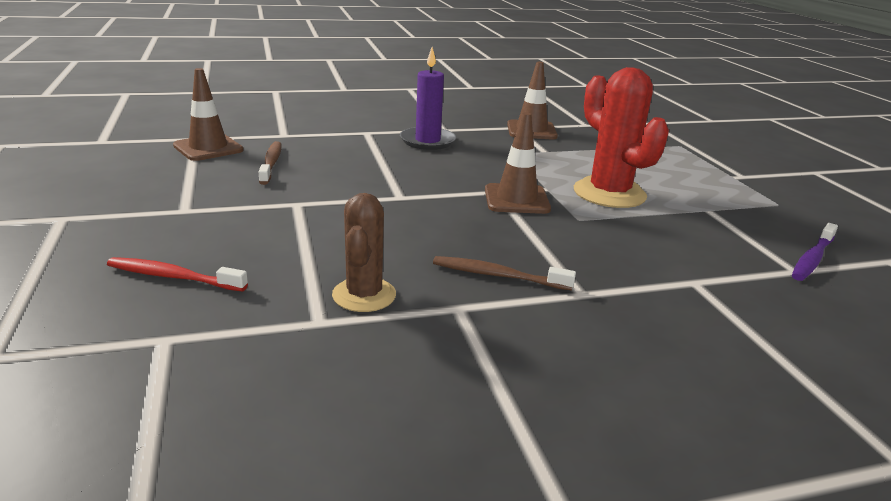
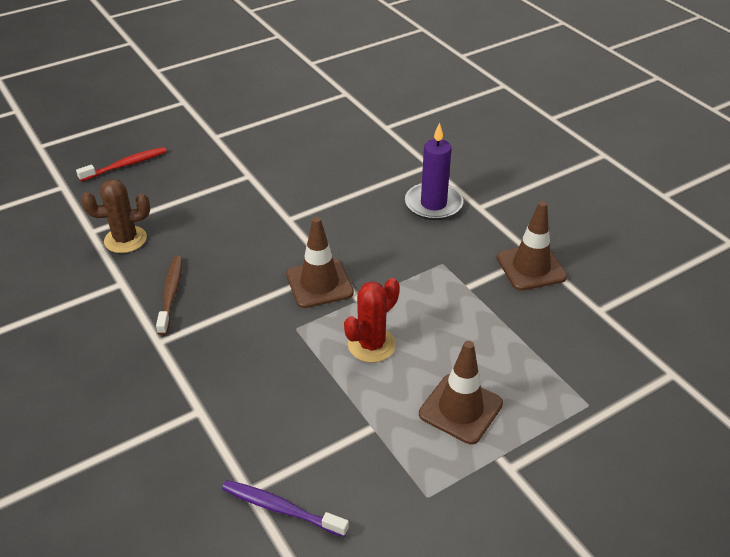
camera: 75 degrees right, 15 degrees up
(173, 277) = (125, 165): red toothbrush -> red toothbrush turned 60 degrees clockwise
(208, 148) = (328, 105): brown traffic cone -> brown traffic cone (460, 409)
(271, 163) = (317, 141): brown toothbrush -> none
(609, 193) = (371, 345): red cactus -> red cactus, size x0.63

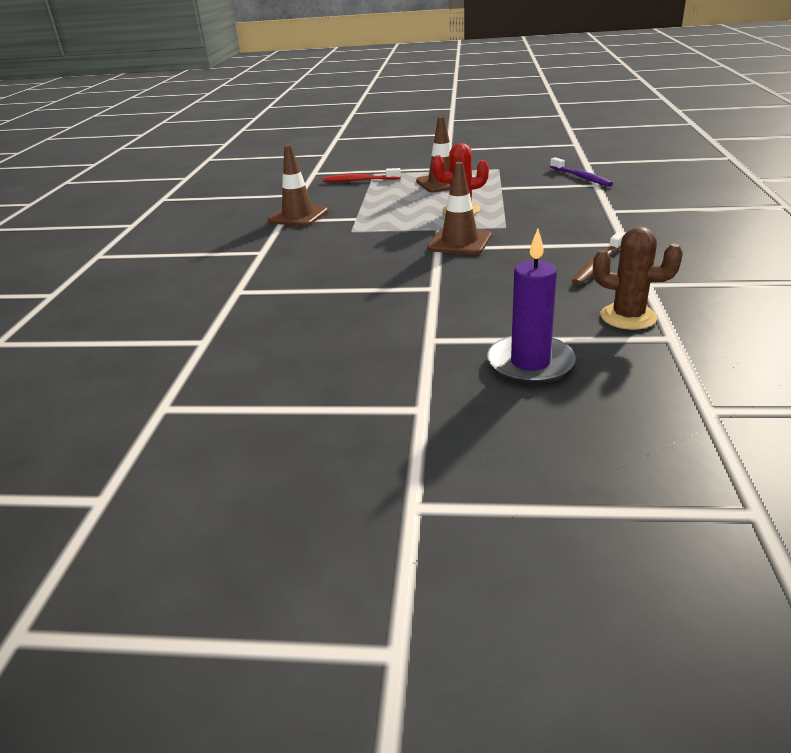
camera: 140 degrees left, 10 degrees down
(125, 165) = (591, 409): red toothbrush -> red toothbrush (359, 180)
(433, 204) = (292, 263): purple candle -> purple candle (530, 363)

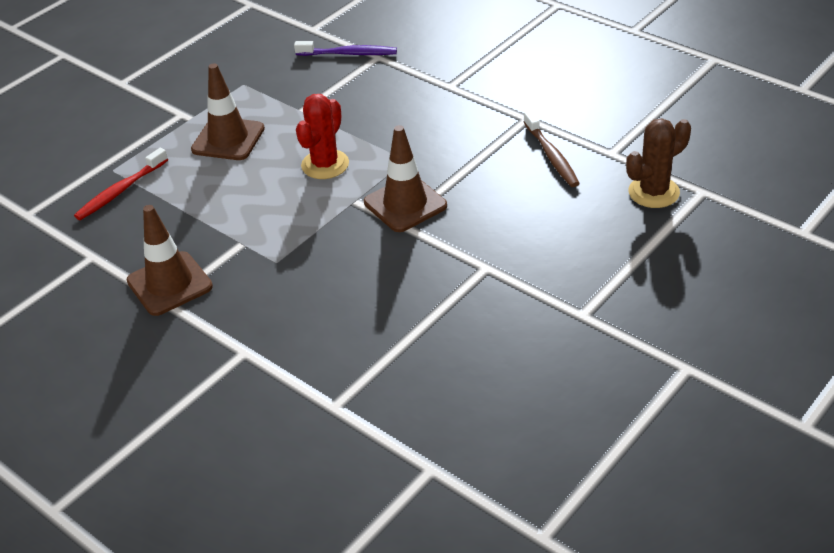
camera: 55 degrees left, 10 degrees up
(530, 363) = (674, 278): purple candle -> none

